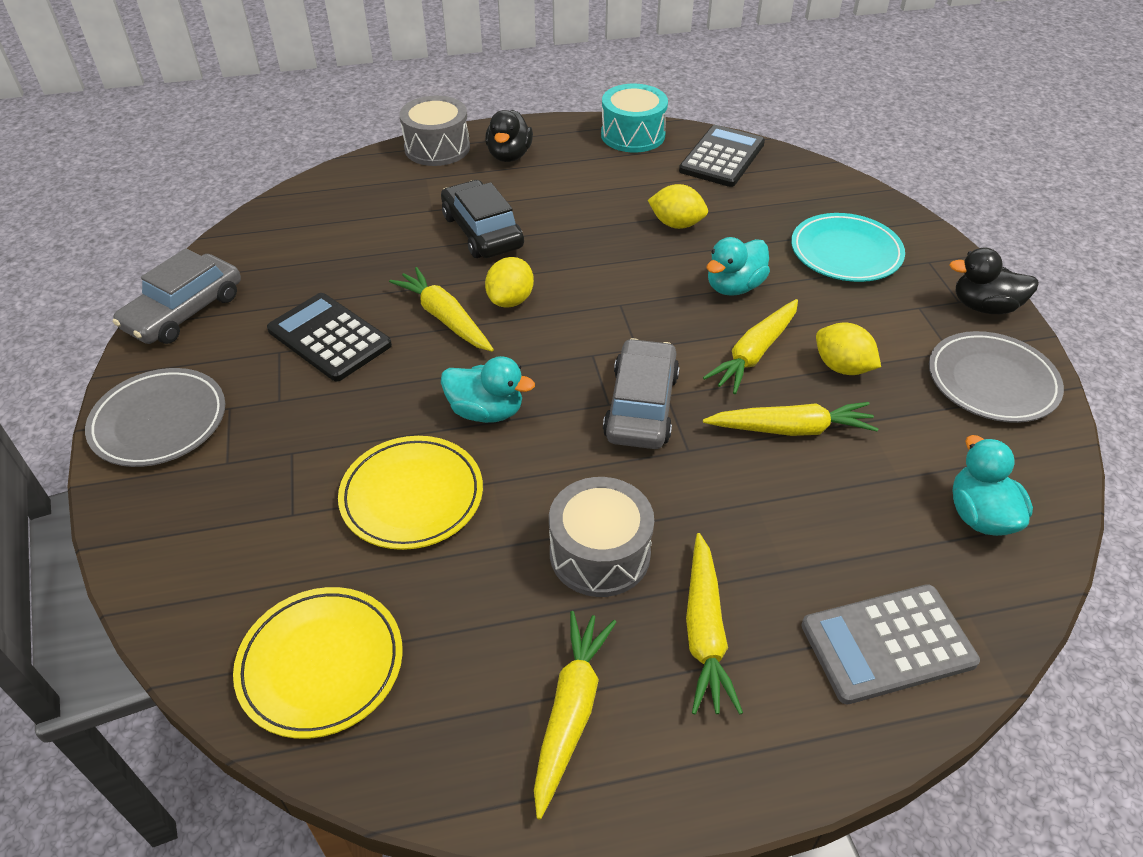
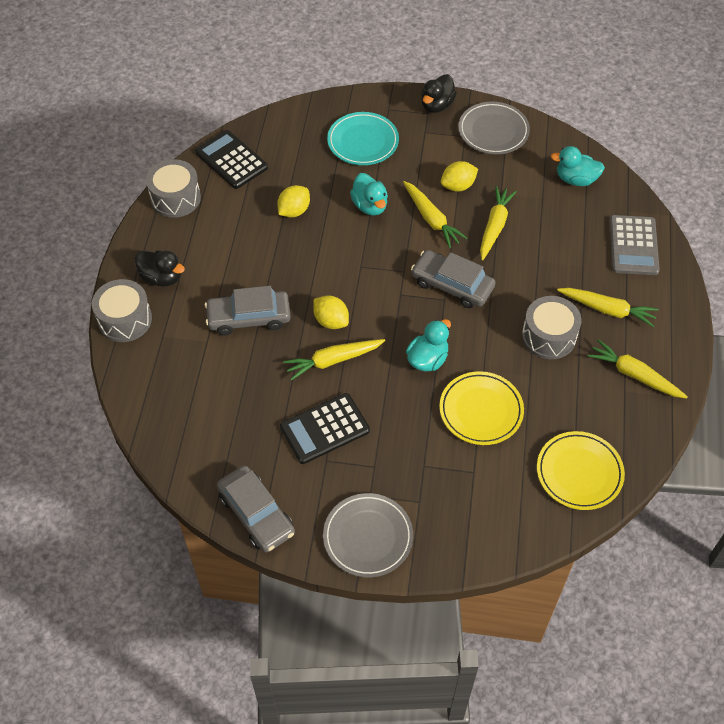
camera: 70 degrees left, 10 degrees up
(482, 231) = (249, 317): black car -> grey car
(633, 135) = (175, 198): turquoise drum -> grey drum

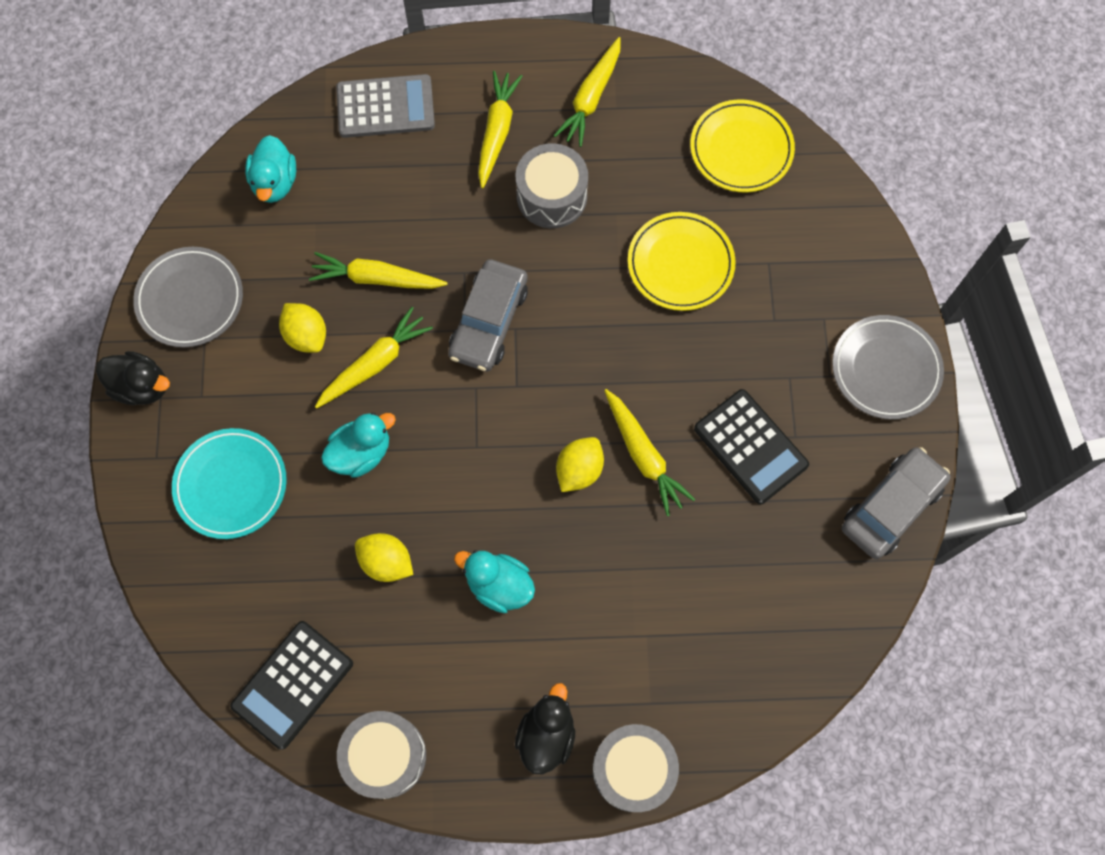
camera: 100 degrees left, 15 degrees up
(249, 317) = (595, 585): grey car -> none
(427, 359) = (617, 336): turquoise duck -> turquoise duck (499, 585)

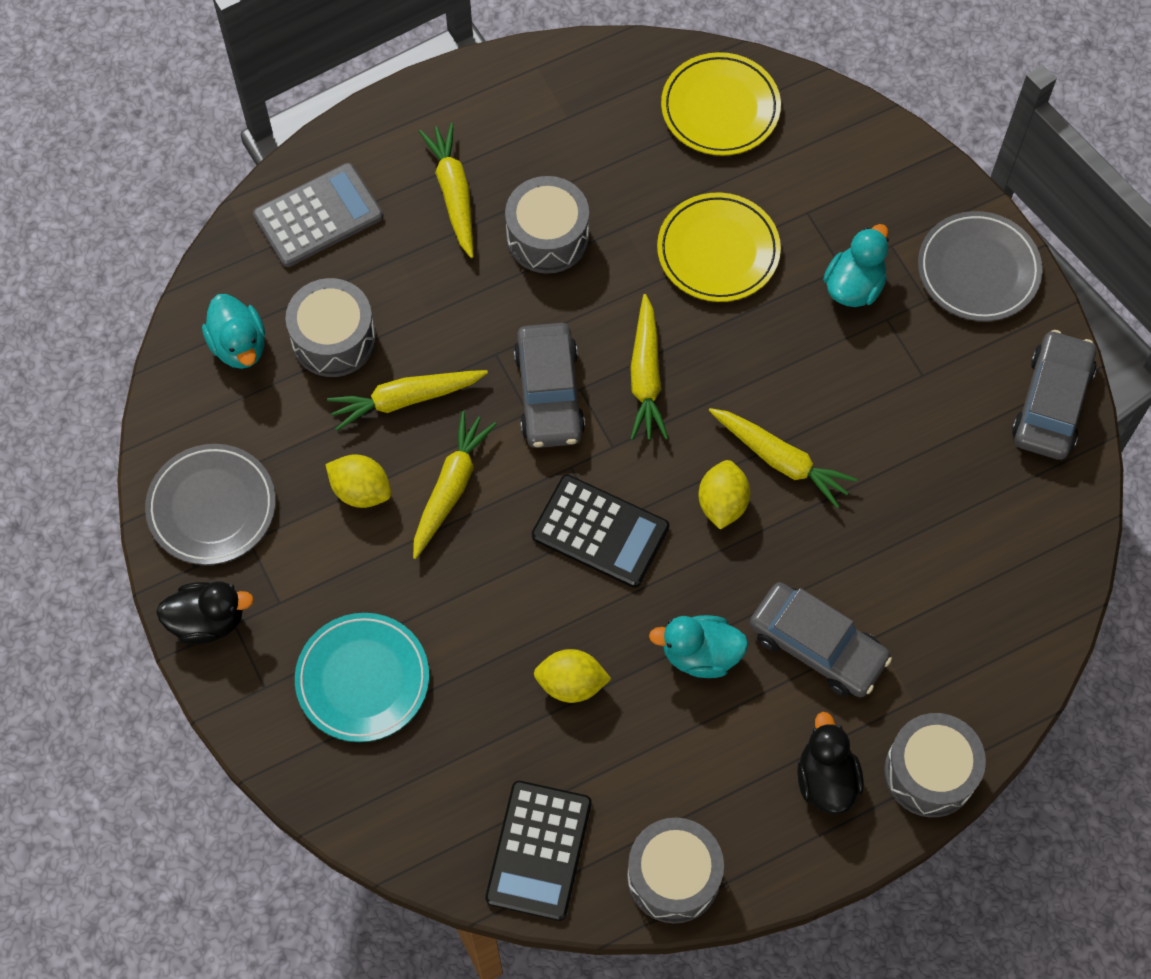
camera: 25 degrees left, 5 degrees down
(347, 208) = (334, 339): none -> grey drum
(361, 453) = (485, 585): turquoise duck -> turquoise duck (854, 286)
(591, 98) = (536, 118): yellow carrot -> yellow carrot (646, 376)
(595, 621) = (817, 646): none -> grey car
(750, 447) = (883, 404): black calculator -> black calculator (600, 531)

